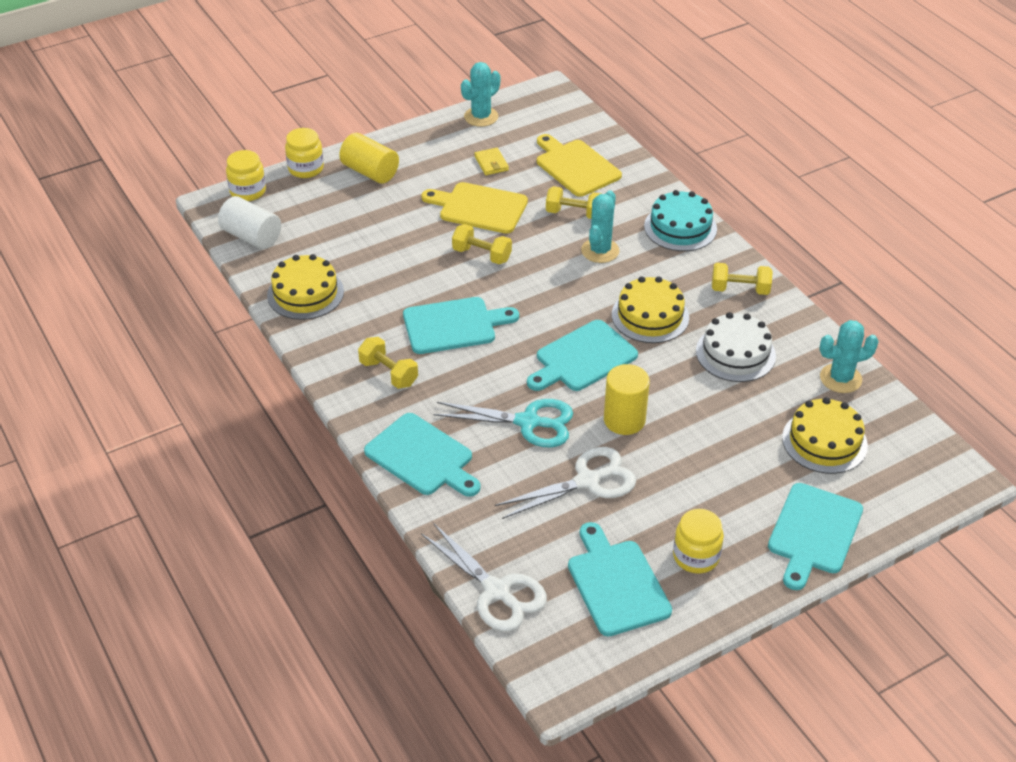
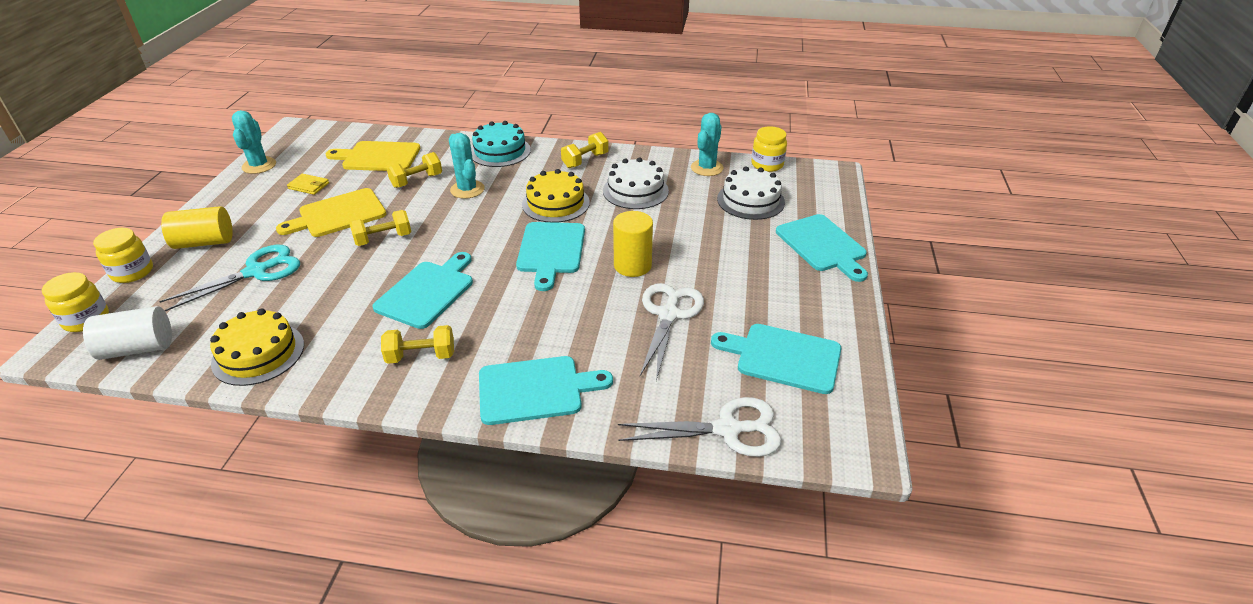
camera: 50 degrees left, 5 degrees down
(528, 422) = (575, 311): turquoise scissors -> turquoise scissors (256, 272)
(696, 556) = (794, 305): yellow jar -> yellow jar (767, 164)
(824, 441) = (750, 200): yellow cake -> white cake

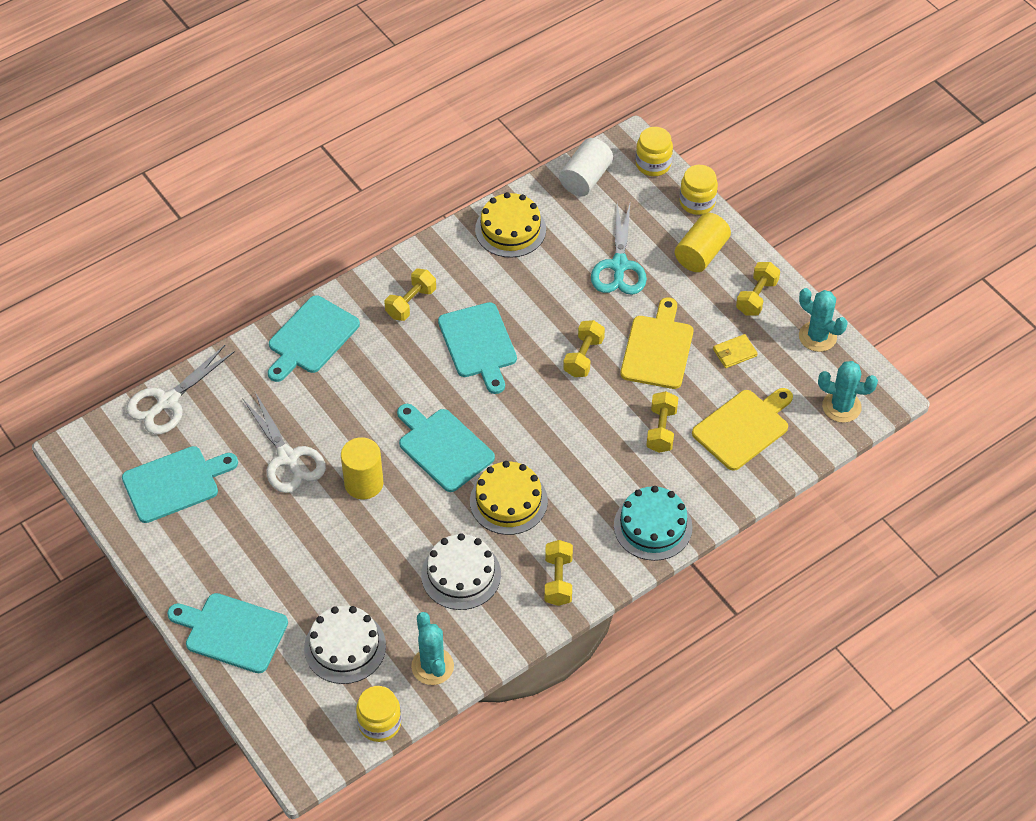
camera: 135 degrees right, 15 degrees up
(237, 201) = (756, 297): none -> yellow dumbbell
(467, 189) = (604, 455): turquoise cactus -> turquoise cactus (841, 407)

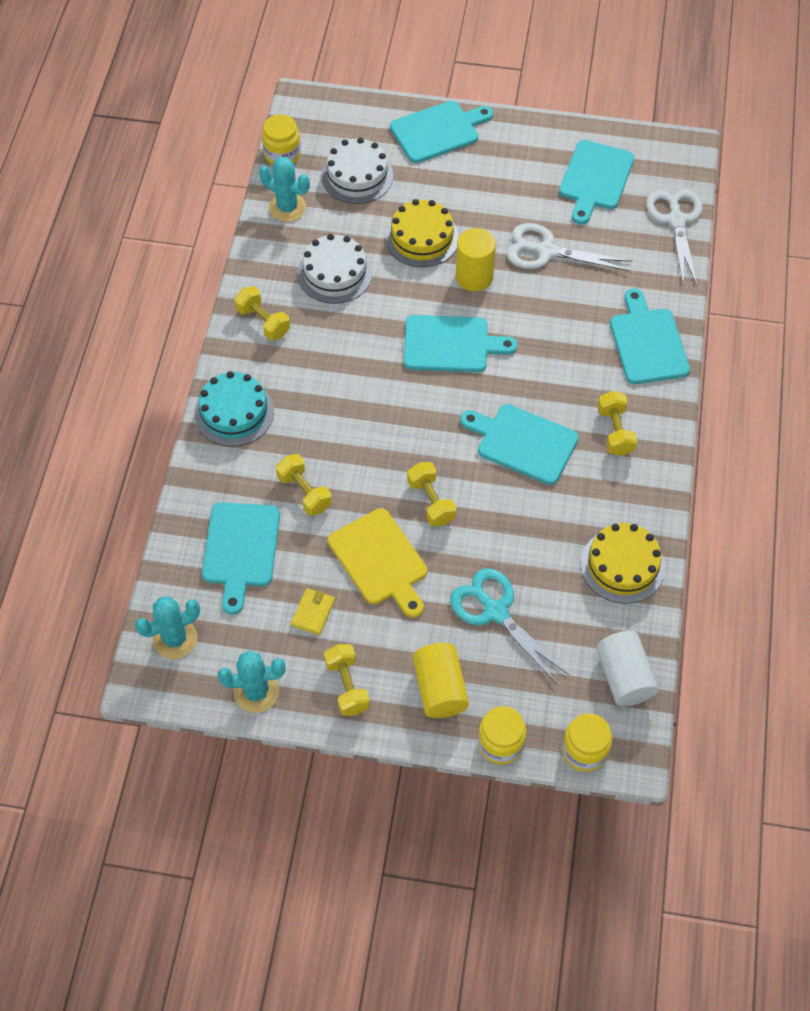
camera: 135 degrees right, 5 degrees up
(508, 501) = (359, 346): yellow cake -> yellow cake (422, 238)
(743, 428) = (240, 549): yellow cutting board -> turquoise cutting board

